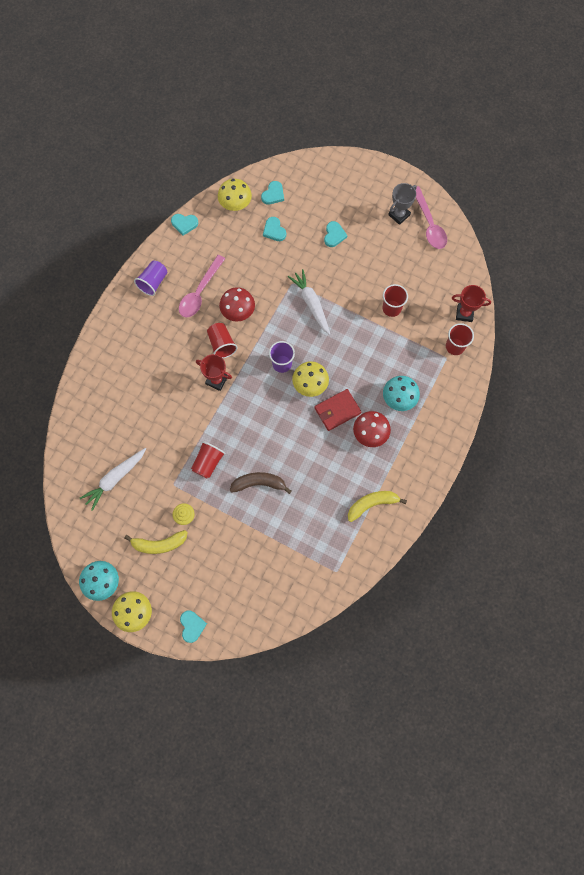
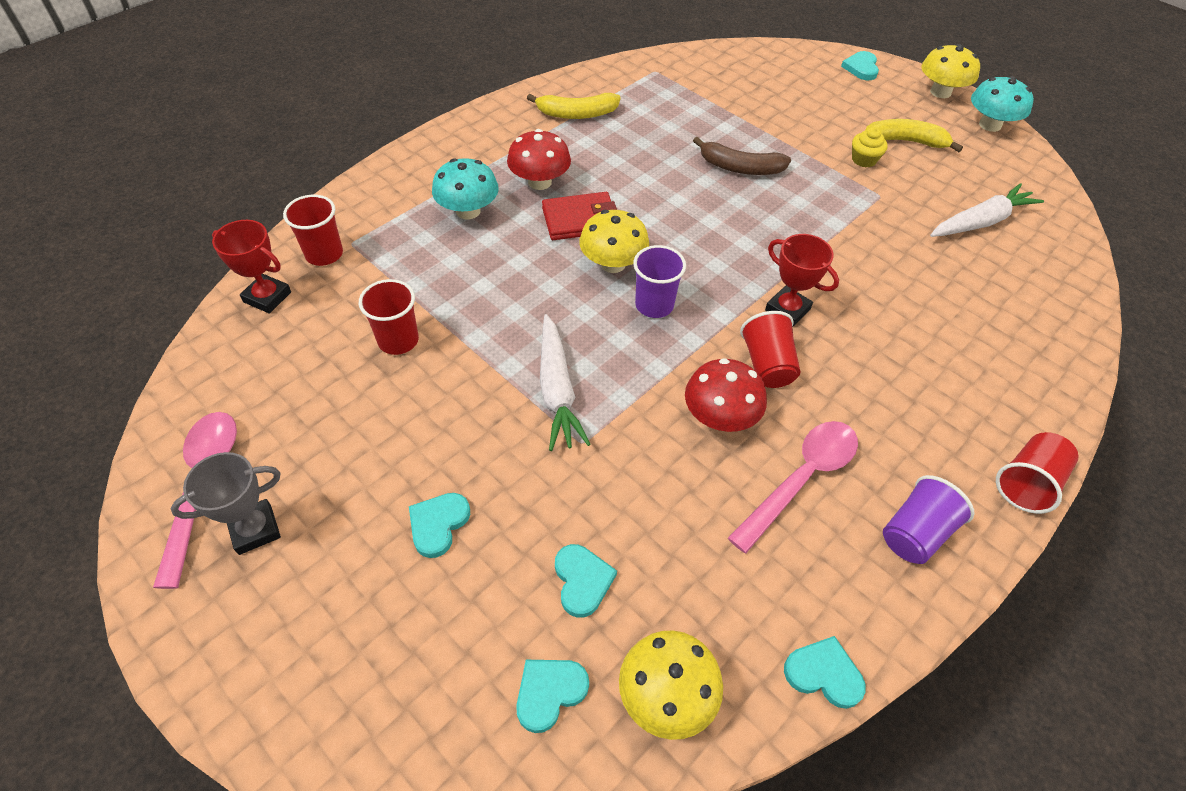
camera: 165 degrees left, 20 degrees down
(208, 462) = (819, 207): red cup -> red cup (1027, 483)

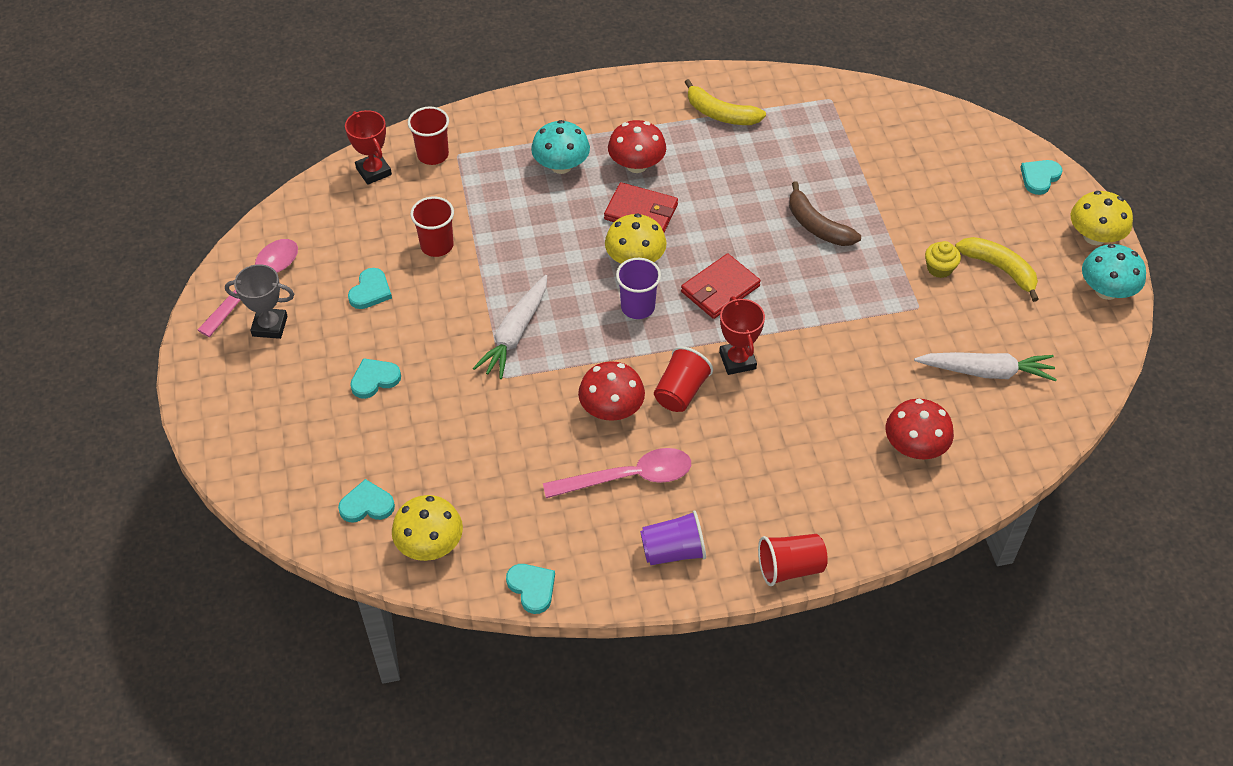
camera: 35 degrees right, 0 degrees up
(582, 581) = (433, 458): turquoise heart -> turquoise heart (370, 291)
(712, 254) = (720, 289): none -> red wallet
(999, 310) = (914, 446): none -> red mushroom

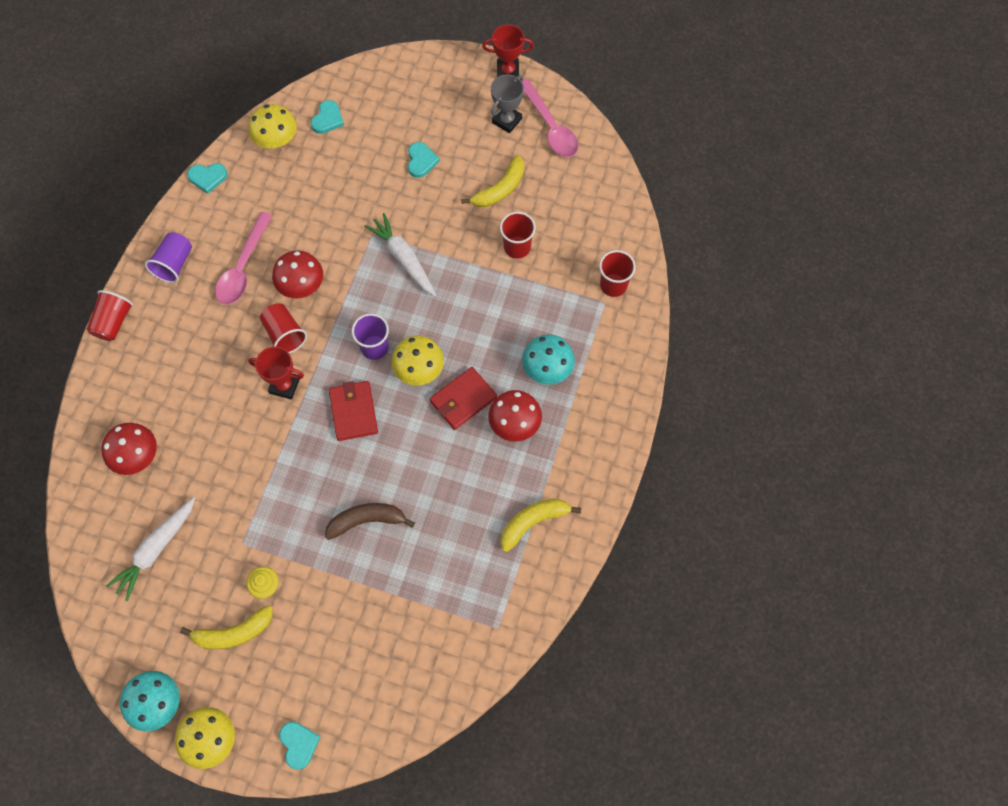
camera: 120 degrees right, 15 degrees up
(370, 291) = (500, 189): turquoise heart -> yellow banana
(373, 171) = (619, 238): red trophy -> red trophy (508, 72)

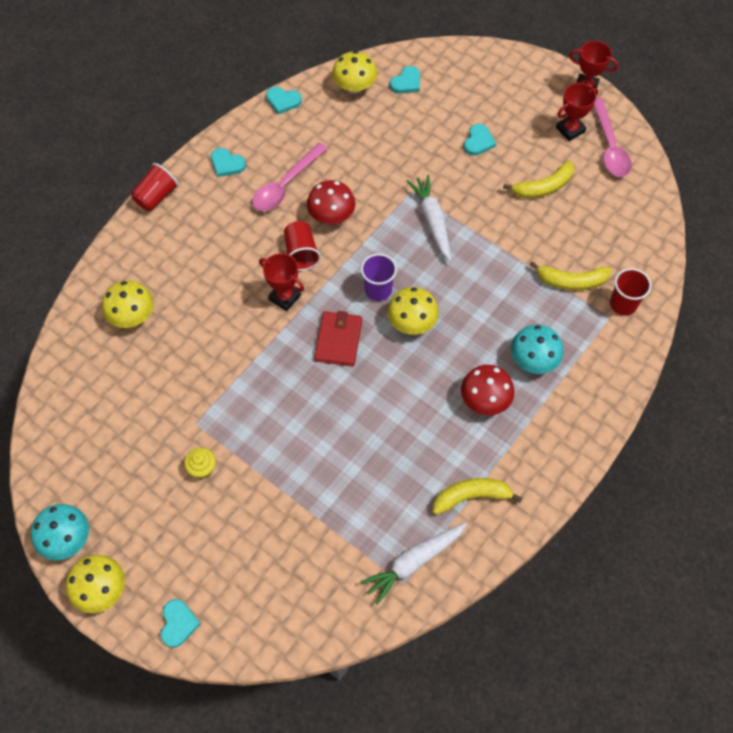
camera: 20 degrees right, 5 degrees down
(136, 456) = (132, 315): red mushroom -> yellow mushroom
(156, 549) = (118, 402): white carrot -> white carrot (414, 562)
(174, 264) = (227, 164): purple cup -> turquoise heart
(233, 633) = (158, 500): yellow banana -> yellow banana (571, 281)
(367, 521) = (315, 441): brown banana -> none
(463, 400) = (443, 362): red wallet -> none
(507, 120) = (570, 130): grey trophy -> red trophy
(517, 247) = (541, 242): red cup -> none

